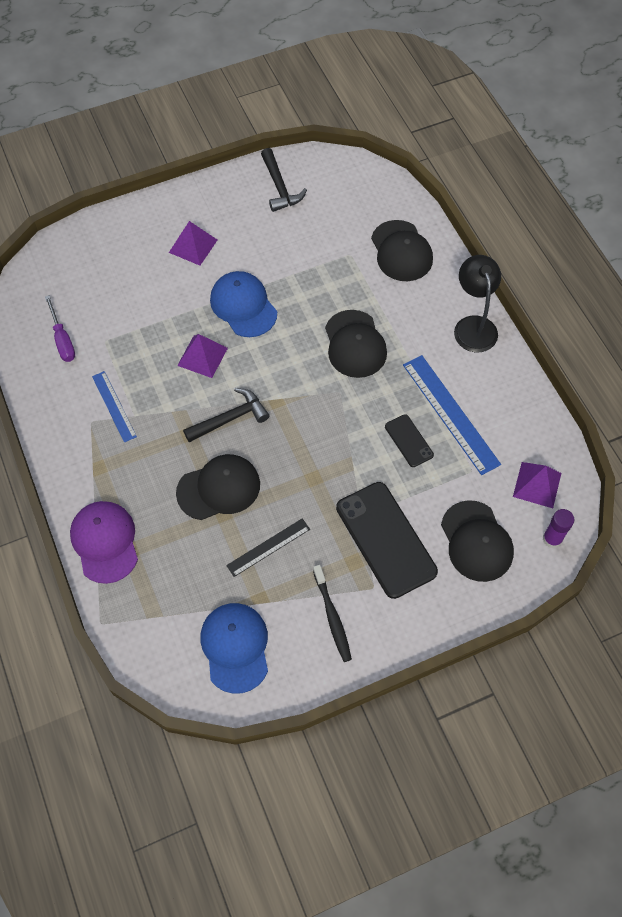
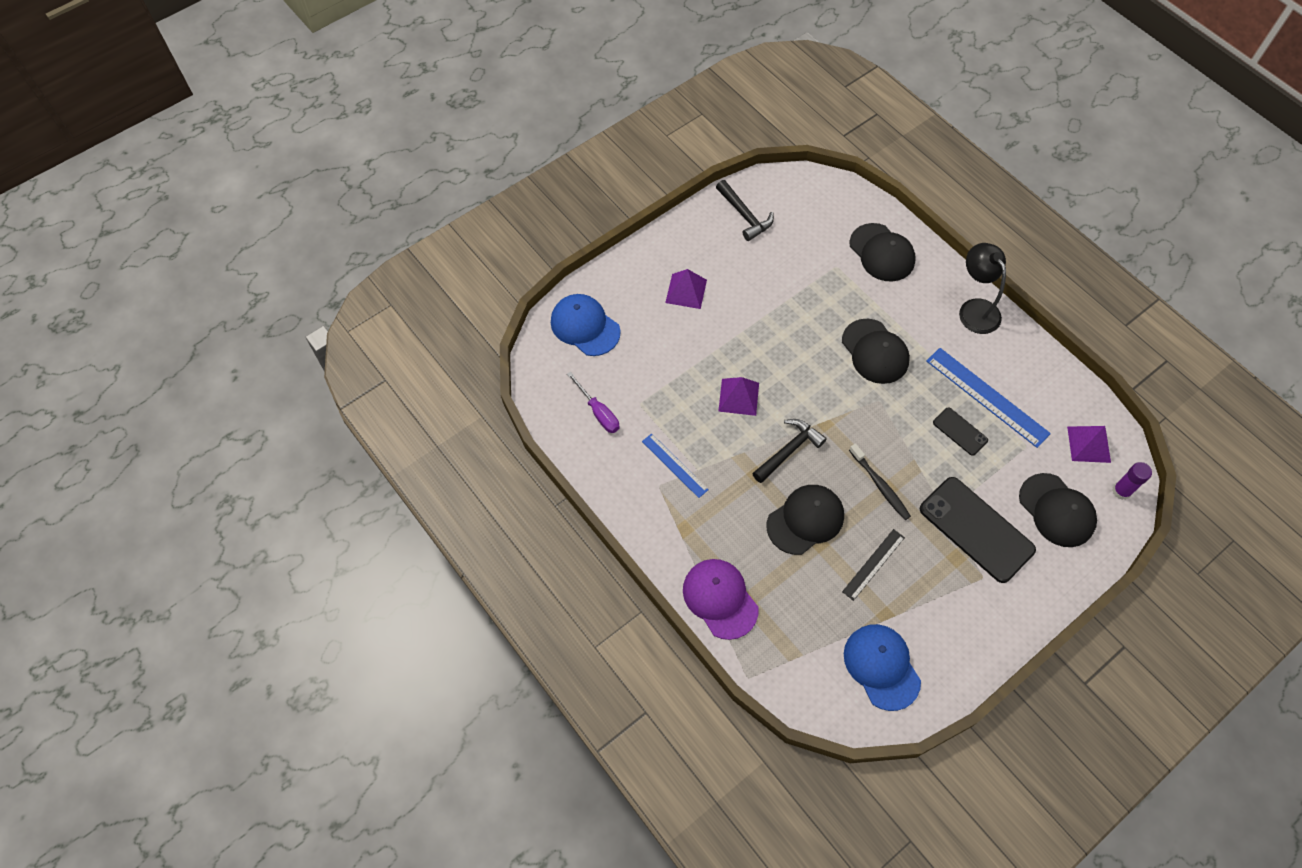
camera: 15 degrees left, 0 degrees up
(243, 306) = (757, 339): blue cap -> blue cap (585, 326)
(332, 617) = (957, 614): black toothbrush -> black toothbrush (880, 485)

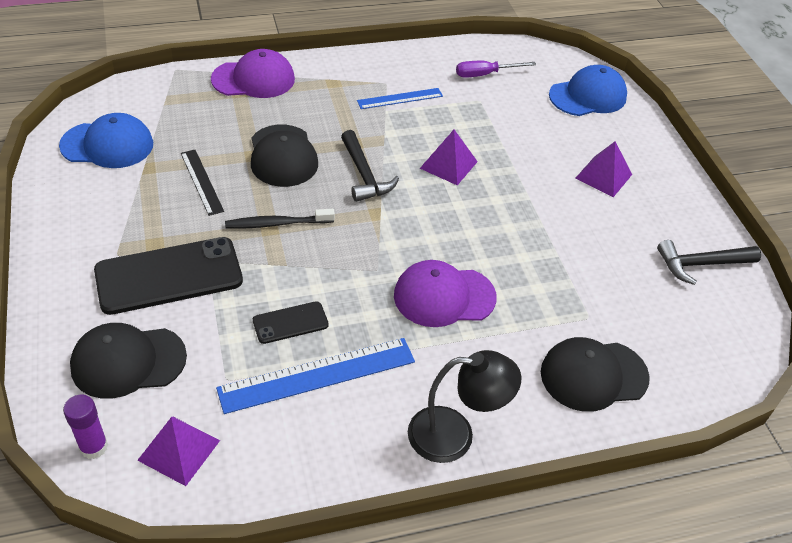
camera: 110 degrees right, 15 degrees down
(875, 351) = (444, 296): black cap -> purple cap

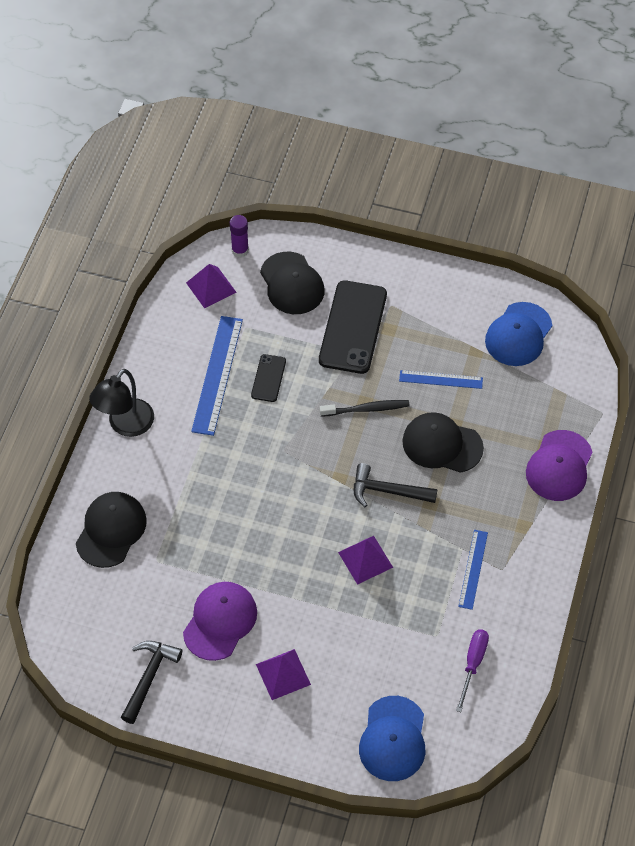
camera: 125 degrees right, 10 degrees up
(128, 361) = (292, 283): black cap -> black cap turned 135 degrees clockwise
(202, 181) = (441, 379): black ruler -> blue ruler
(277, 223) = (366, 409): black toothbrush -> black toothbrush turned 60 degrees clockwise
(444, 296) = (233, 479): purple cap -> purple cap (220, 621)

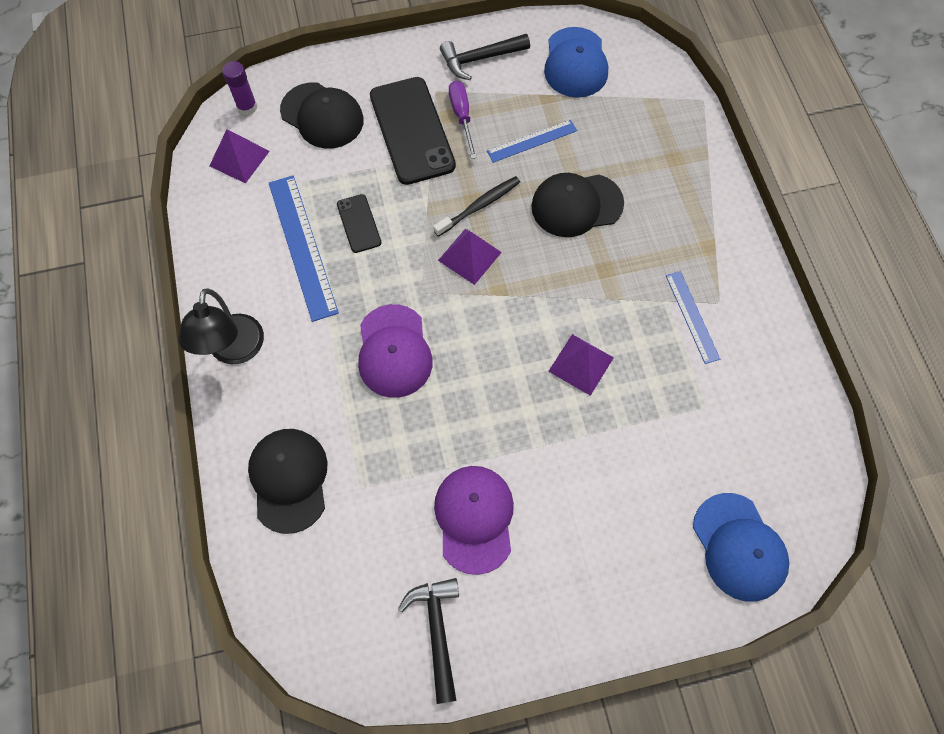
camera: 30 degrees left, 10 degrees up
(283, 674) = (579, 540): purple pyramid -> purple pyramid (469, 256)
(387, 491) = (555, 280): black hammer -> black hammer (480, 59)
(473, 664) = (760, 417): purple screwdriver -> purple screwdriver (462, 116)
(559, 466) = (700, 170): purple cap -> purple cap (394, 351)

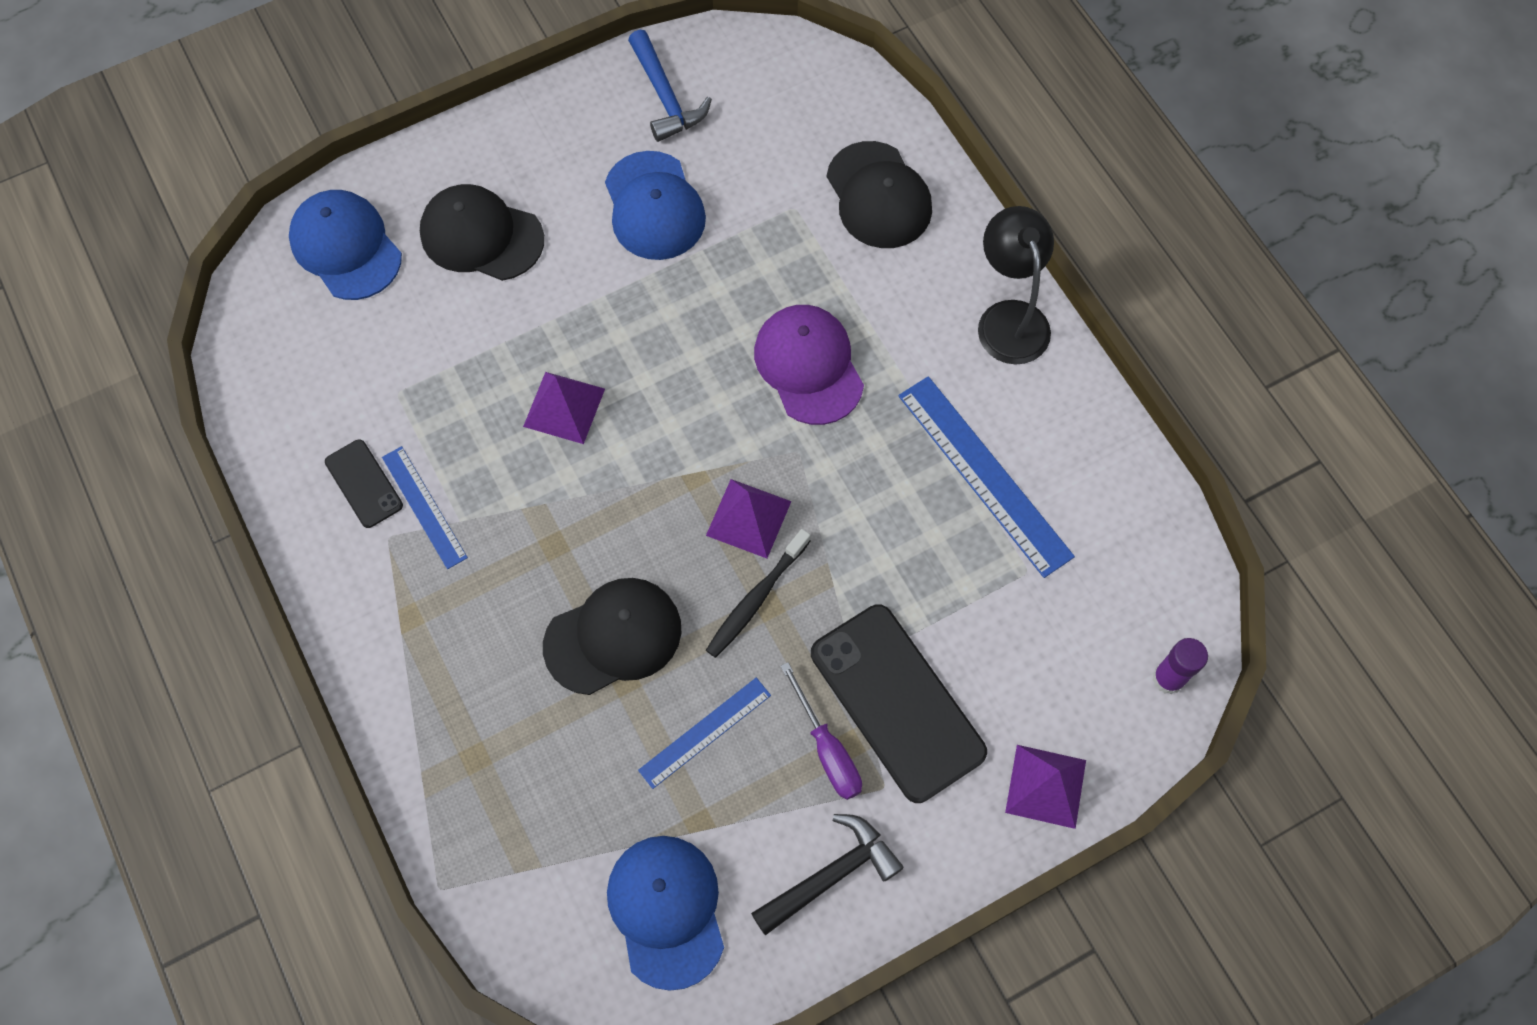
camera: 165 degrees right, 0 degrees up
(239, 158) = (1136, 587): purple pyramid -> purple pyramid (1046, 786)
(322, 116) = (1045, 693): black cap -> black cap (481, 236)
(359, 223) = (919, 528): black phone -> black phone (363, 484)
(437, 631) = (665, 97): black hammer -> blue hammer
(474, 518) = (654, 206): purple cap -> blue cap

